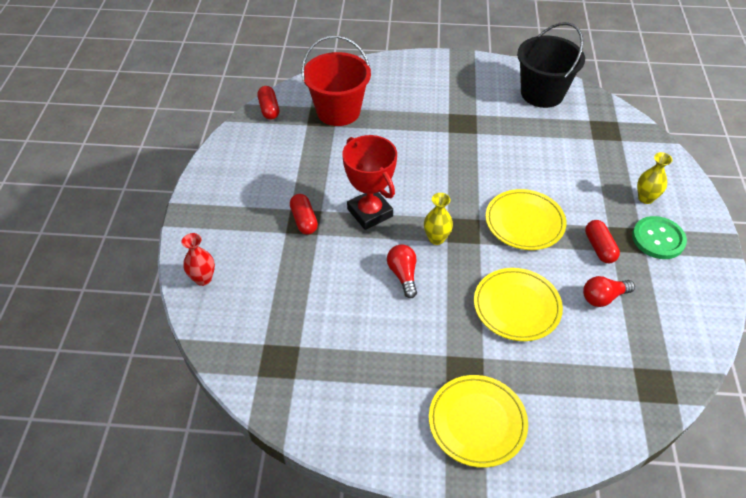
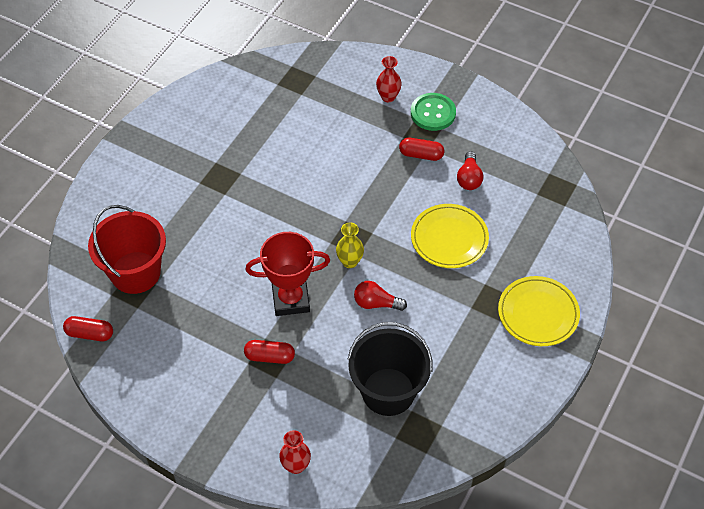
camera: 65 degrees left, 5 degrees up
(524, 222) = (367, 190): yellow plate -> none
(542, 93) = (221, 99): black bucket -> black bucket (388, 391)
(645, 198) = (388, 97): yellow vase -> red vase

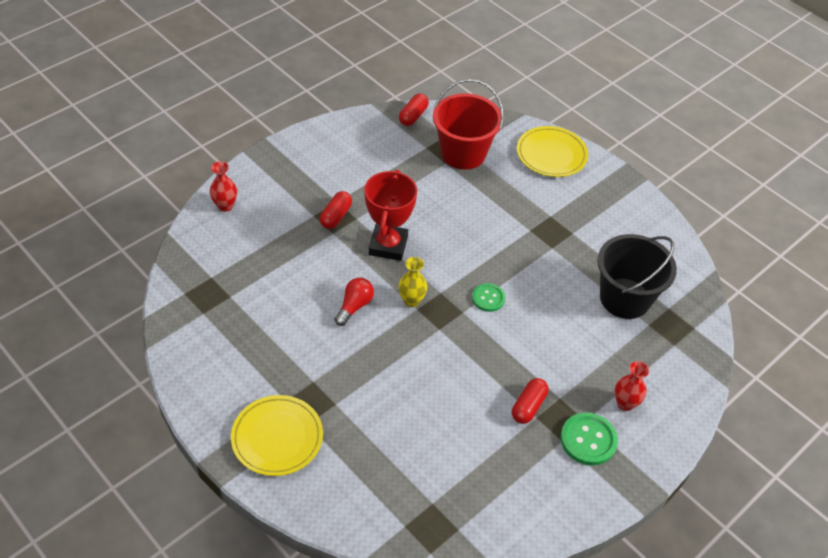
camera: 105 degrees right, 5 degrees down
(321, 206) = (488, 298): none -> green button
(388, 391) = (257, 286): black bucket -> black bucket (625, 298)
(449, 238) = (405, 392): yellow plate -> yellow plate (551, 155)
(469, 178) = (479, 441): red light bulb -> none

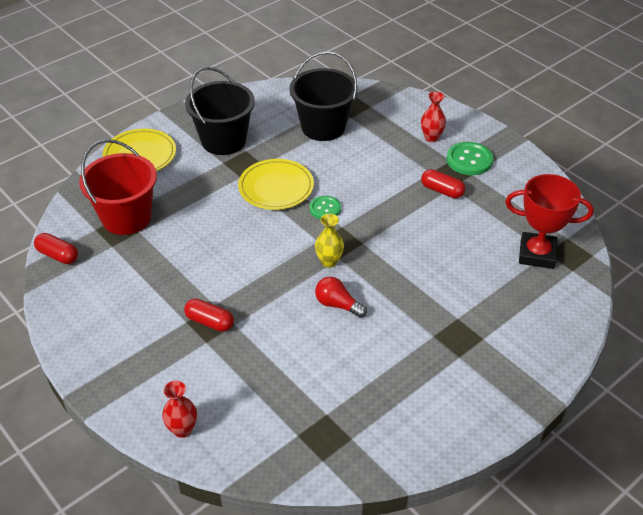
camera: 85 degrees left, 5 degrees down
(277, 438) = (503, 361): yellow plate -> yellow plate (276, 187)
(388, 245) = (255, 278): red trophy -> red trophy (537, 254)
(585, 215) = (223, 140): none -> black bucket

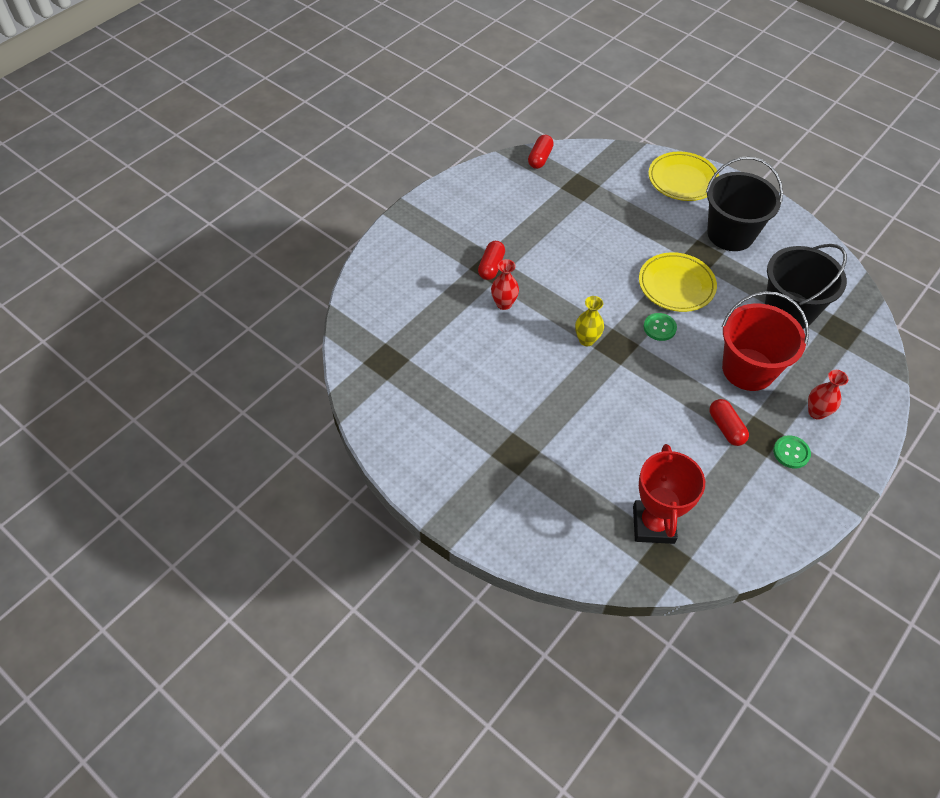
camera: 80 degrees right, 10 degrees up
(126, 217) = (598, 189): red bucket -> red bucket (748, 369)
(182, 429) = (380, 270): red vase -> red vase (504, 304)
(337, 305) = (533, 353): red light bulb -> none
(442, 191) = (726, 428): red capsule -> red capsule turned 45 degrees counterclockwise
(469, 160) = (791, 452): green button -> green button, size x0.65

